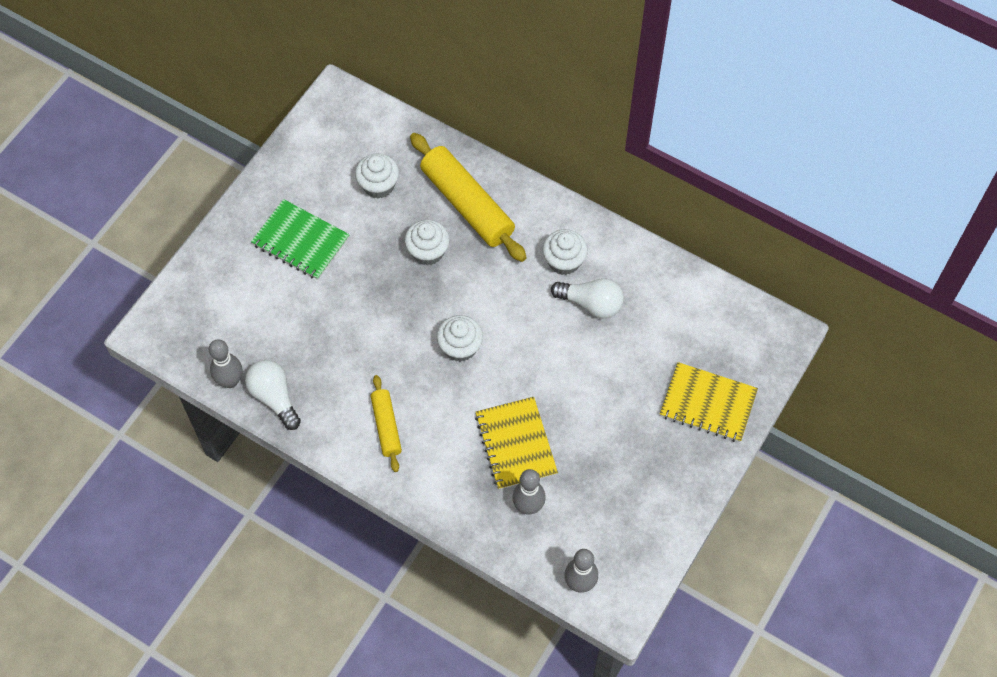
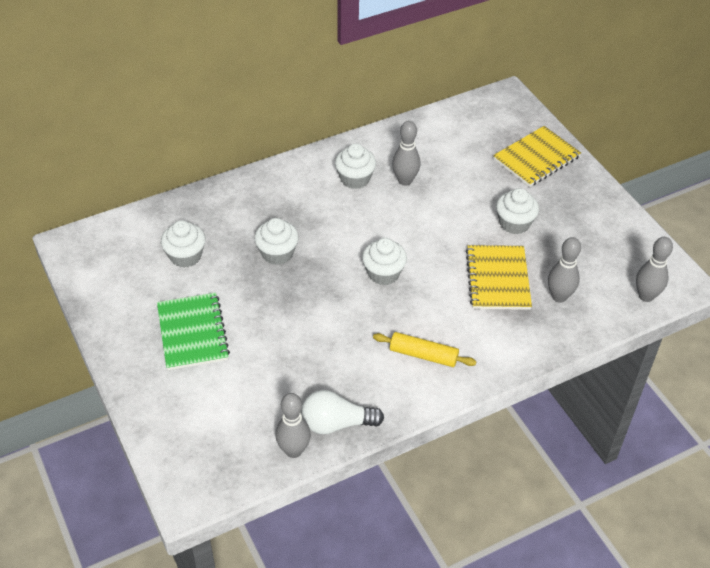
camera: 60 degrees left, 15 degrees down
(300, 241) = (192, 333): green notebook -> green notebook turned 75 degrees counterclockwise
(467, 204) = (254, 210): yellow rolling pin -> none
(516, 444) = (498, 279): yellow notebook -> yellow notebook turned 75 degrees clockwise
(591, 304) = (405, 181): white light bulb -> grey bowling pin
(599, 425) = (514, 223): none -> white cupcake

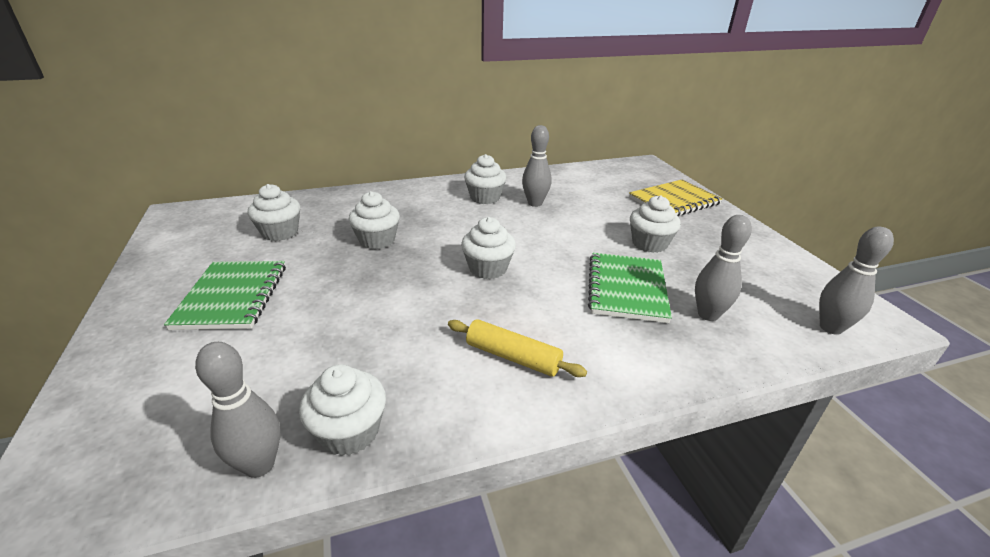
camera: 10 degrees right, 15 degrees down
(336, 423) = (349, 432): white light bulb -> white cupcake
(498, 279) = (626, 288): yellow notebook -> green notebook

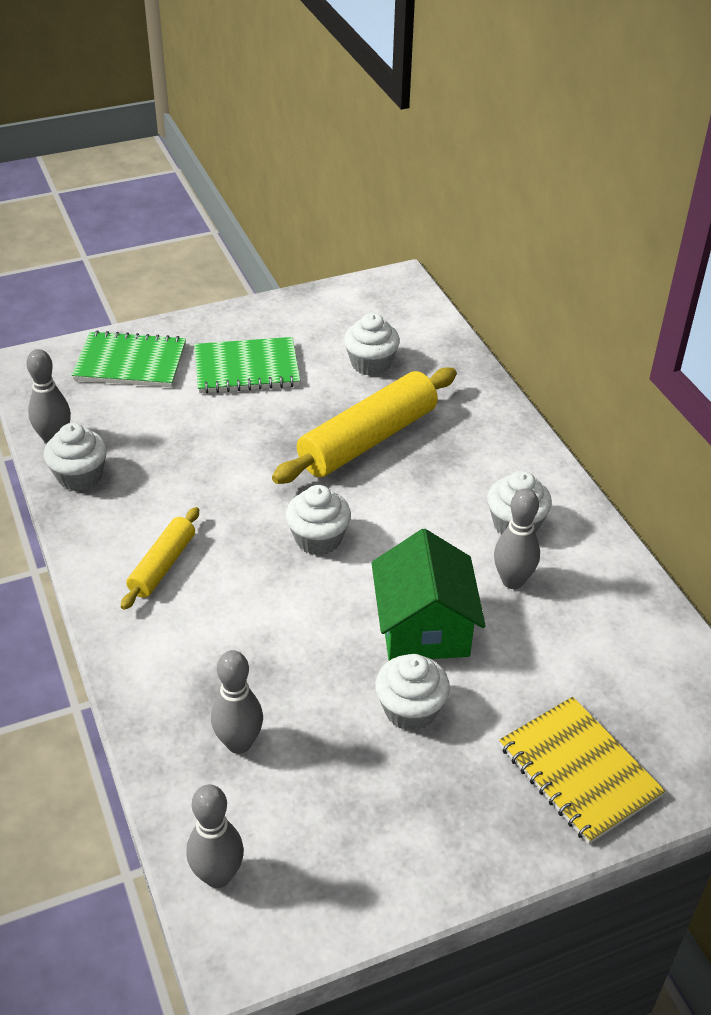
camera: 85 degrees right, 10 degrees up
(377, 240) = (367, 439): white cupcake -> yellow rolling pin
(577, 234) = (424, 627): none -> green house
(626, 288) = (288, 668): green notebook -> green notebook (130, 362)

